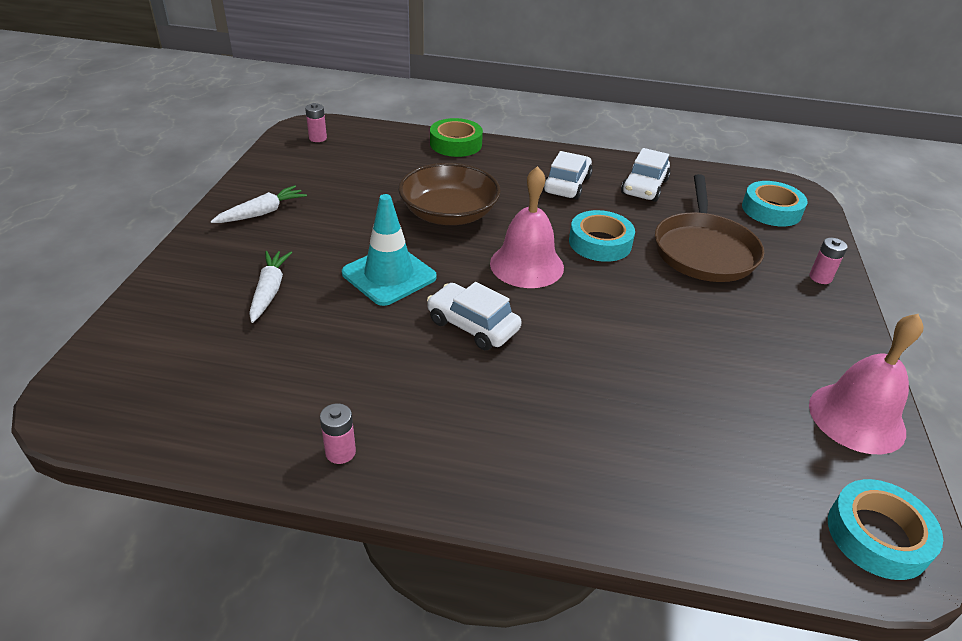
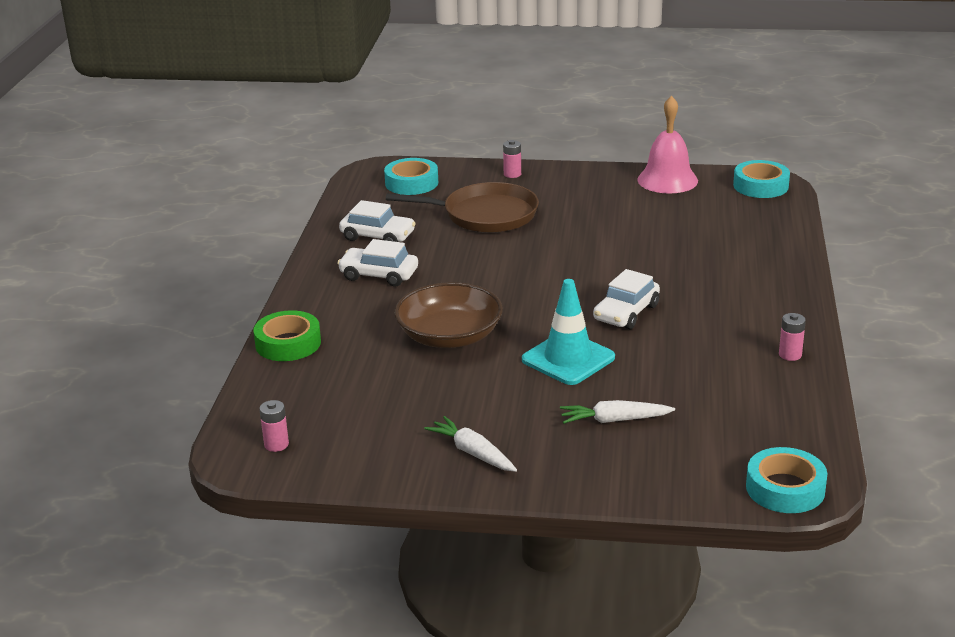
camera: 90 degrees left, 10 degrees down
(526, 265) = (530, 292): pink bell -> none
(600, 243) = (485, 259): turquoise tape -> turquoise tape (785, 488)

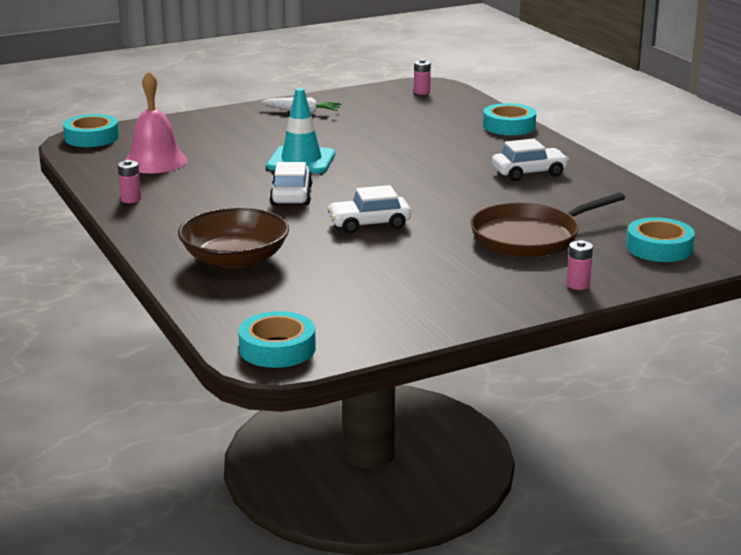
camera: 145 degrees right, 5 degrees down
(288, 343) = (509, 126): green tape -> turquoise tape
(378, 236) = (588, 196): white car -> white car (369, 224)
(449, 336) = (406, 153): brown bowl -> brown bowl (235, 259)
(614, 420) = (230, 141): white carrot -> none
(667, 180) = (397, 325): pink bell -> pink bell (155, 161)

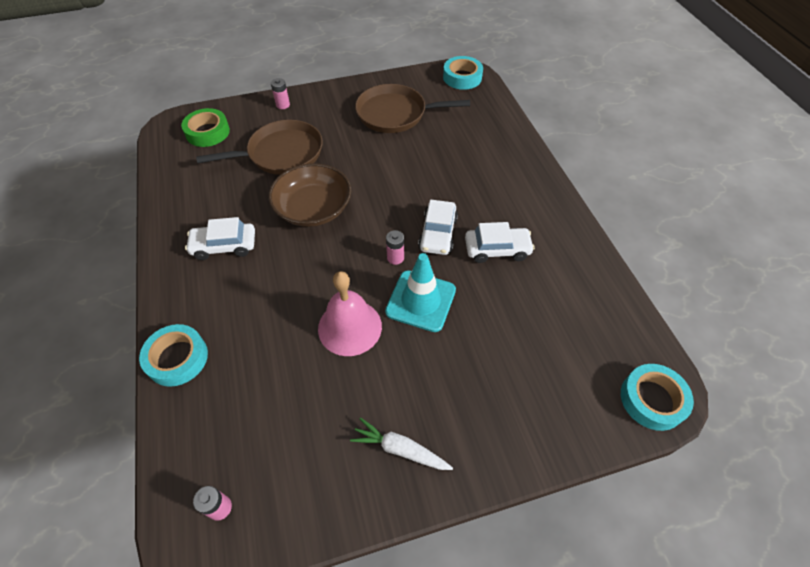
camera: 170 degrees left, 30 degrees up
(131, 199) = (573, 245): pink battery -> pink battery (395, 258)
(155, 161) = (565, 320): pink bell -> pink bell (350, 327)
(235, 259) = (484, 153): brown bowl -> brown bowl (313, 208)
(369, 224) = (385, 183): white car -> white car (497, 249)
(385, 289) = (395, 114): none -> brown pan
(659, 248) = (207, 132): turquoise tape -> green tape

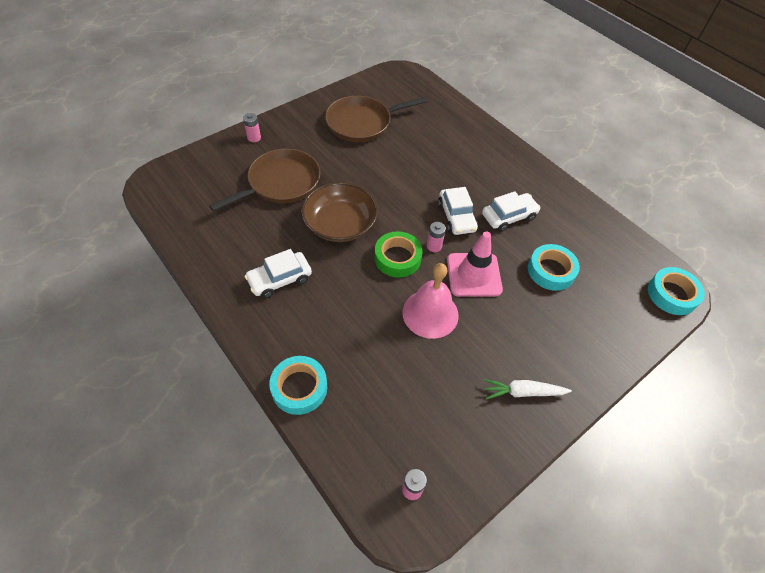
camera: 25 degrees left, 0 degrees up
(207, 132) = (196, 180): green tape -> green tape (397, 258)
(421, 301) = (474, 275): turquoise traffic cone -> pink traffic cone
(462, 77) = (401, 78): turquoise tape -> turquoise tape (551, 271)

